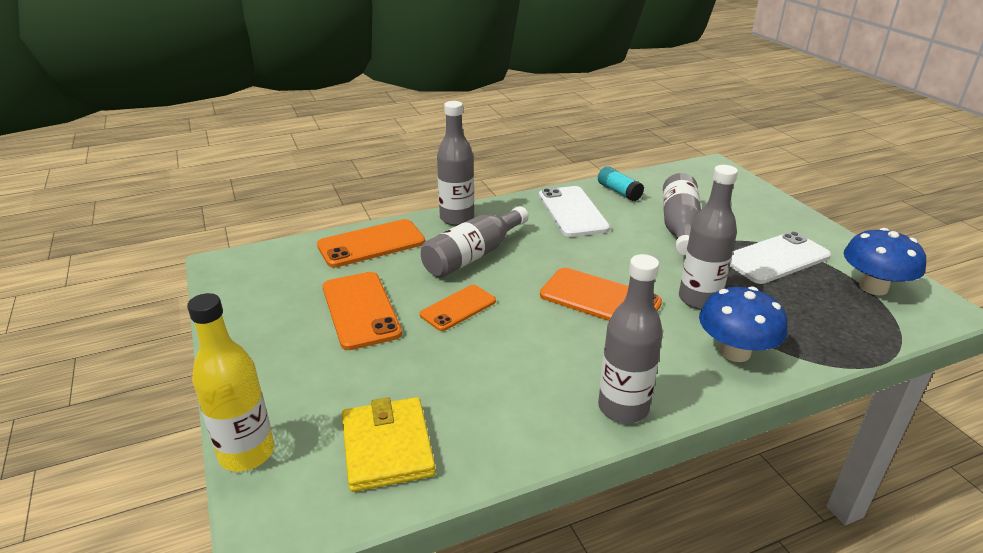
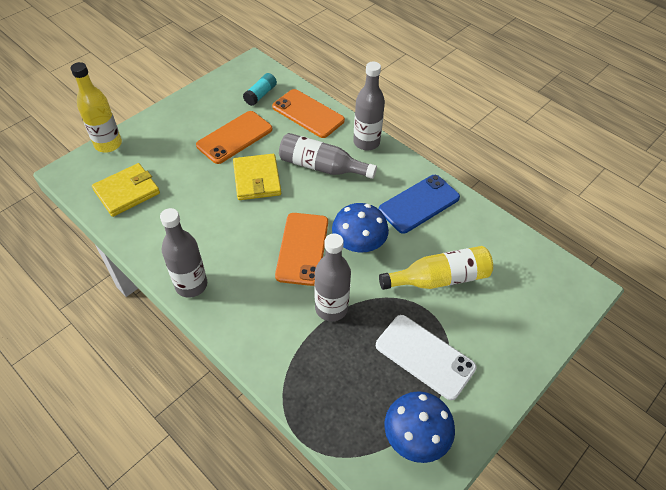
camera: 65 degrees right, 20 degrees up
(458, 308) = (257, 179): orange phone -> yellow wallet
(572, 212) = (419, 204): white phone -> blue phone
(619, 192) = (475, 226): turquoise glue stick -> turquoise glue stick (260, 95)
(679, 226) = (439, 278): grey bottle -> yellow bottle
(735, 352) = (273, 339): blue mushroom -> blue mushroom (358, 244)

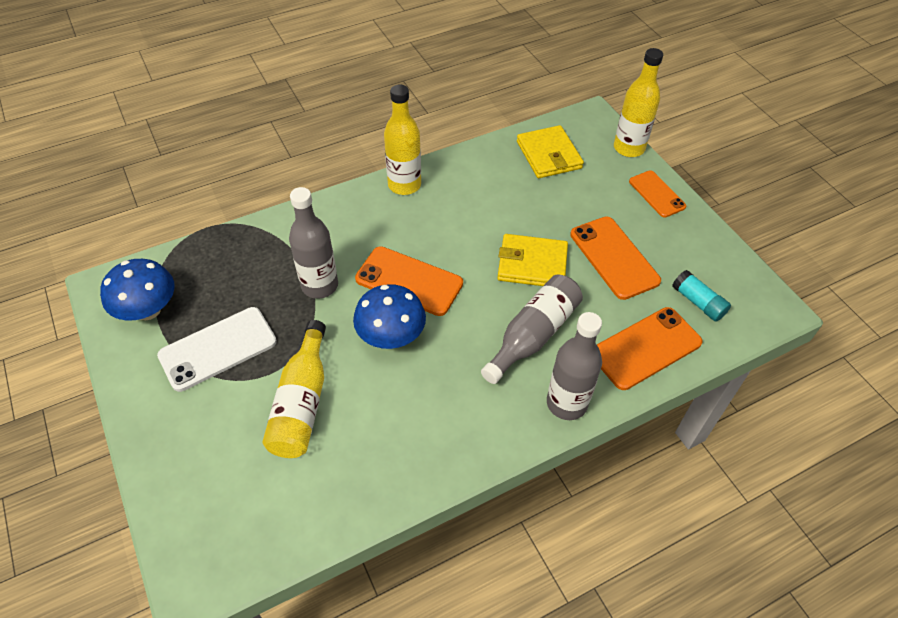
camera: 110 degrees right, 0 degrees up
(160, 123) = (657, 194): none -> orange phone
(191, 285) = (404, 185): grey bottle -> yellow bottle
(419, 204) = (427, 427): blue phone -> none

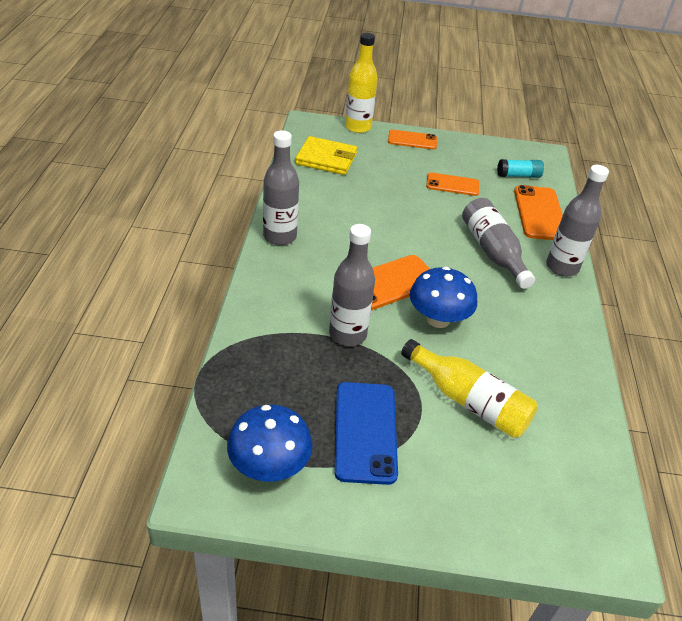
camera: 60 degrees left, 10 degrees down
(218, 349) = (365, 432): white phone -> blue phone
(404, 185) = (280, 236): yellow bottle -> grey bottle
(532, 264) = (426, 219): yellow wallet -> none
(614, 257) = (452, 185): orange phone -> orange phone, size x0.65

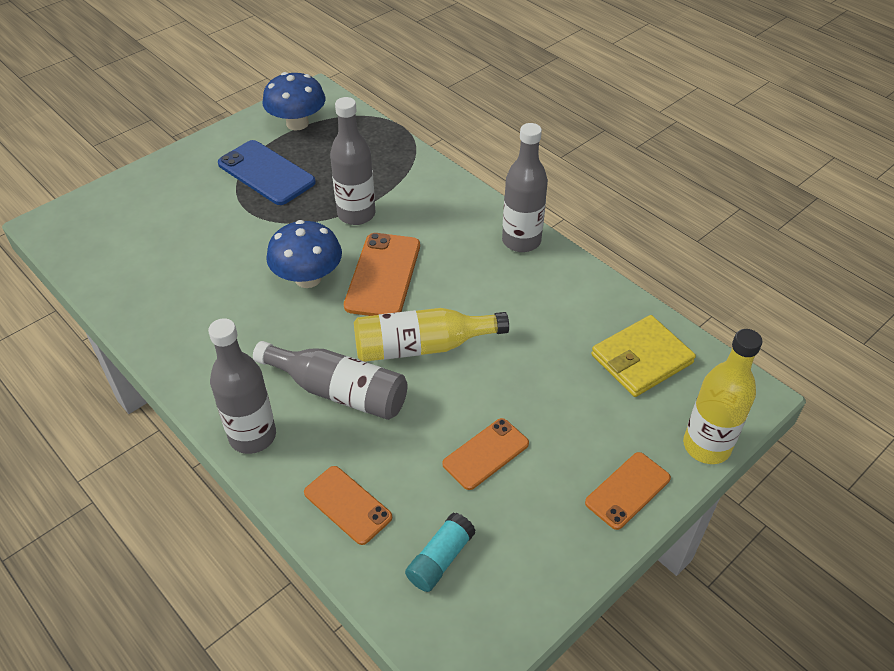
camera: 135 degrees right, 5 degrees up
(468, 401) = (219, 238): yellow bottle -> yellow bottle (422, 346)
(539, 213) = (347, 505): orange phone -> orange phone, size x0.65

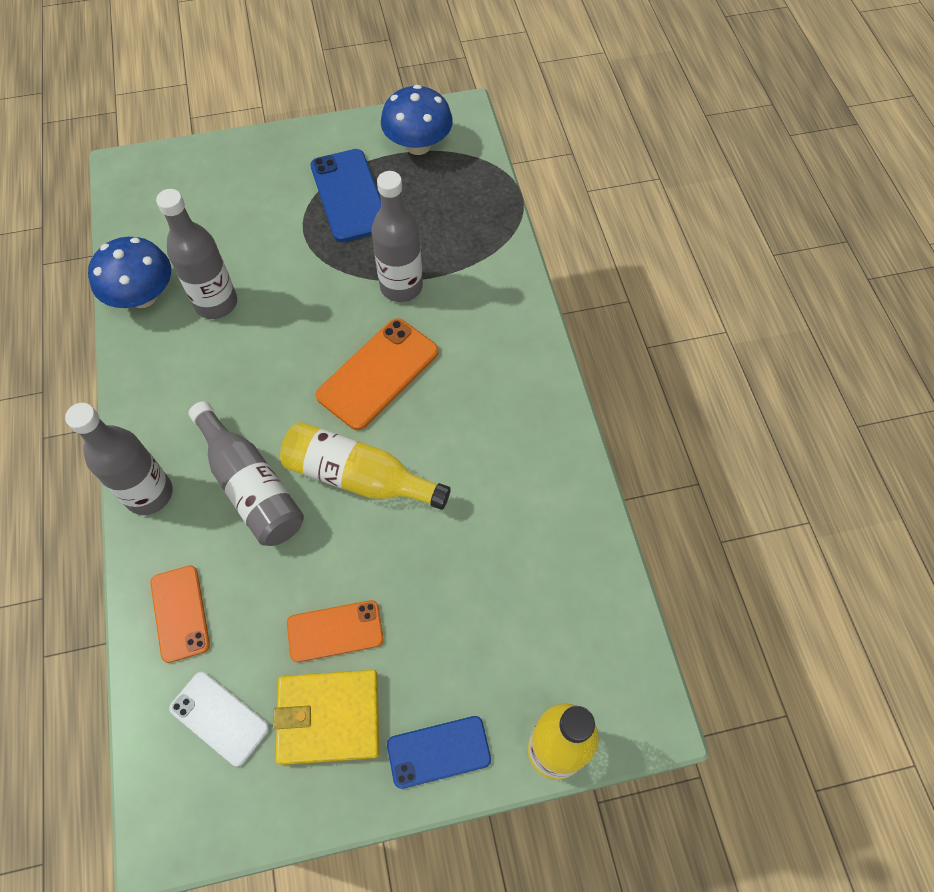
camera: 30 degrees right, 15 degrees up
(308, 278) = (307, 342): blue mushroom -> blue mushroom (143, 296)
(440, 559) = (219, 718): turquoise glue stick -> white phone
(521, 241) = (543, 400): grey bottle -> grey bottle (216, 303)
(628, 490) = (439, 752): orange phone -> blue phone
(641, 359) = (564, 610): yellow wallet -> yellow wallet (329, 718)

